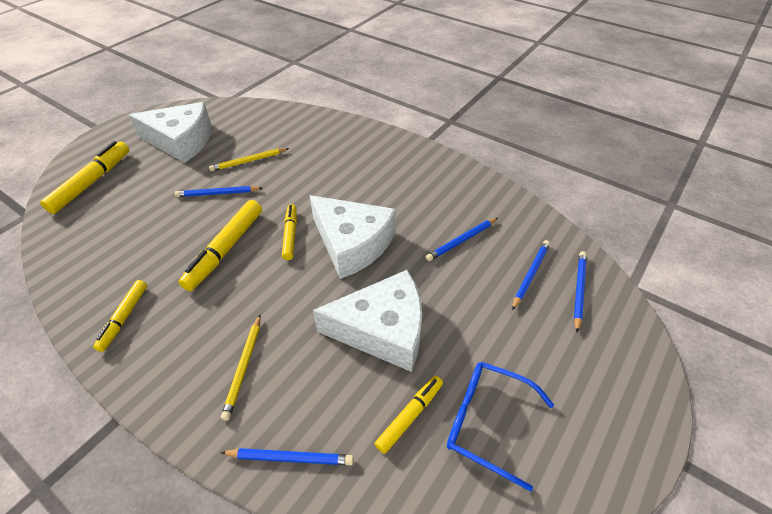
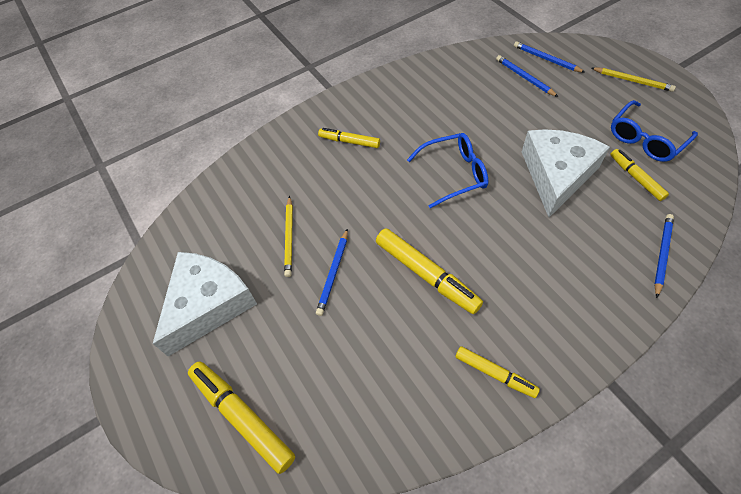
camera: 65 degrees left, 10 degrees up
(244, 367) = (575, 275): yellow pencil -> yellow pencil (632, 81)
(290, 235) = (425, 218): yellow marker -> yellow marker (349, 141)
(352, 243) = (454, 174): white cheese -> blue glasses
(461, 240) = (476, 104): blue pencil -> none

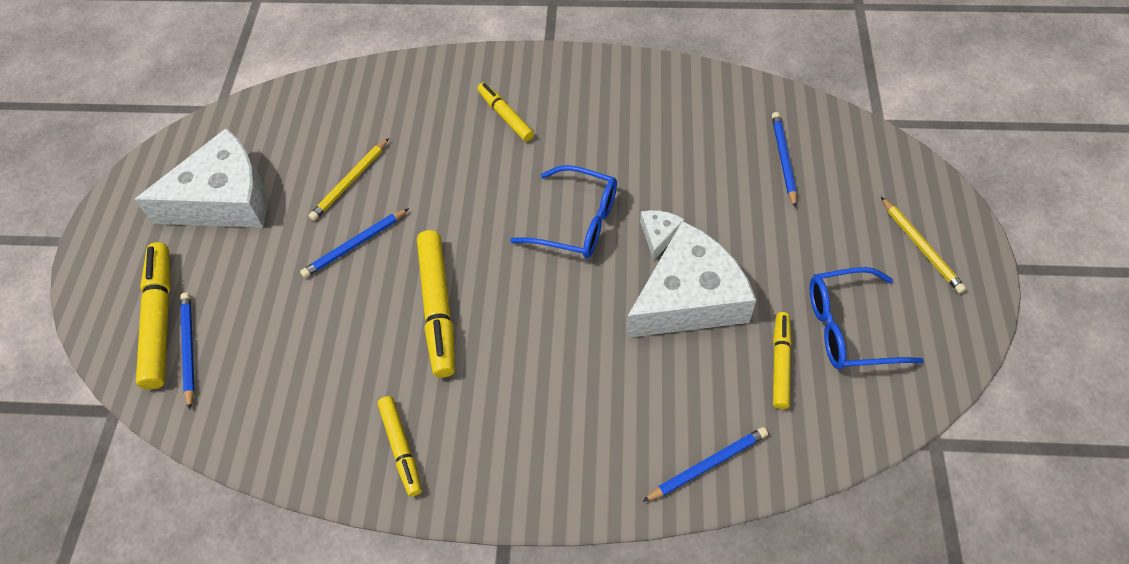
camera: 35 degrees right, 0 degrees up
(505, 153) = (659, 235): none -> white cheese
(546, 59) = (838, 152): blue pencil -> blue pencil (189, 349)

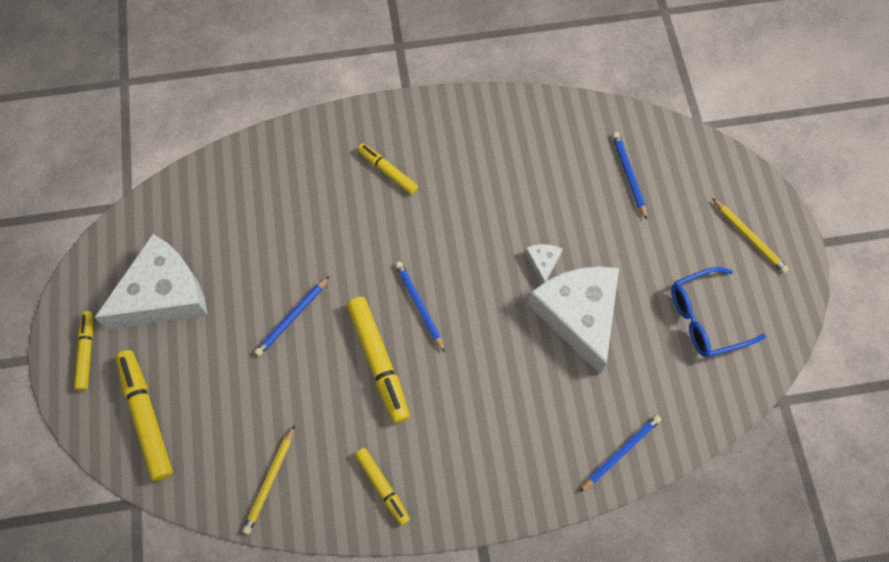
camera: 15 degrees left, 10 degrees up
(189, 349) = (181, 438): blue pencil -> blue pencil (419, 305)
(350, 182) = (270, 258): yellow pencil -> yellow pencil (270, 481)
(576, 222) = (473, 263): blue glasses -> none
(689, 298) = (578, 315): white cheese -> white cheese turned 60 degrees counterclockwise
(780, 363) = (659, 358): yellow marker -> yellow marker (86, 352)

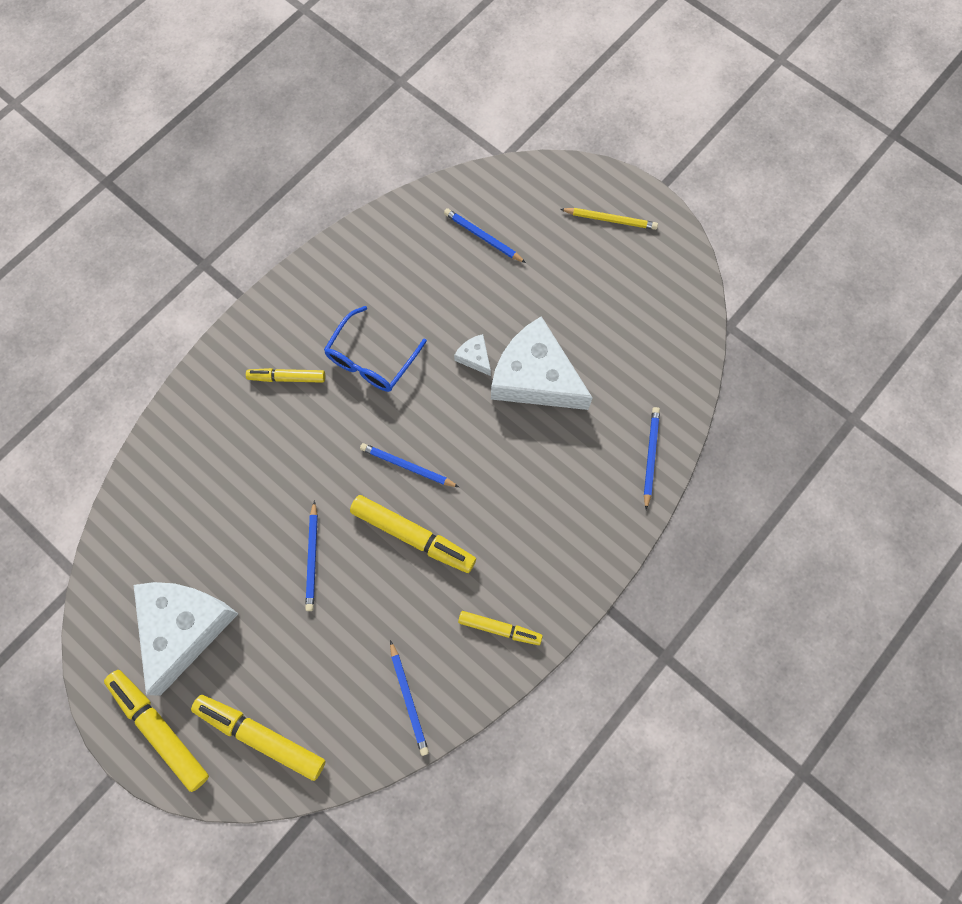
camera: 40 degrees left, 5 degrees up
(86, 352) = (159, 729): yellow marker -> yellow marker, size x1.64
(270, 481) = (408, 699): yellow pencil -> blue pencil
(705, 318) = (628, 307): blue glasses -> blue glasses (371, 359)

